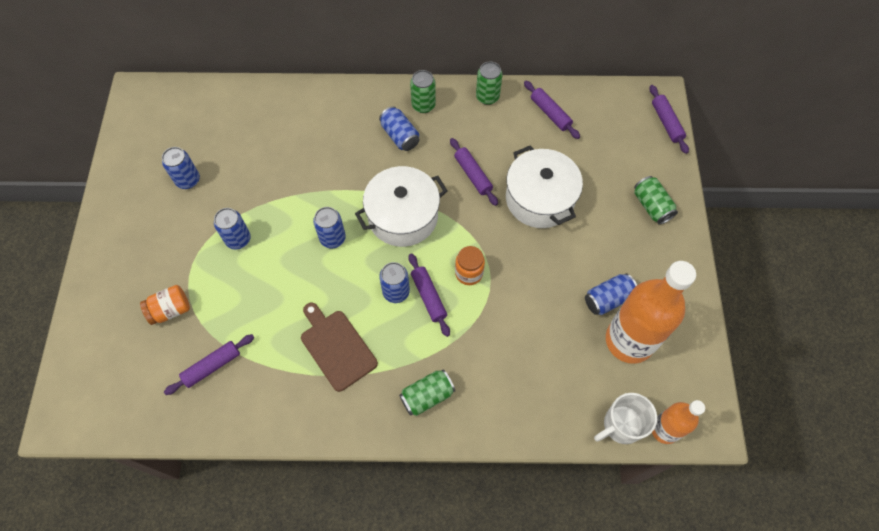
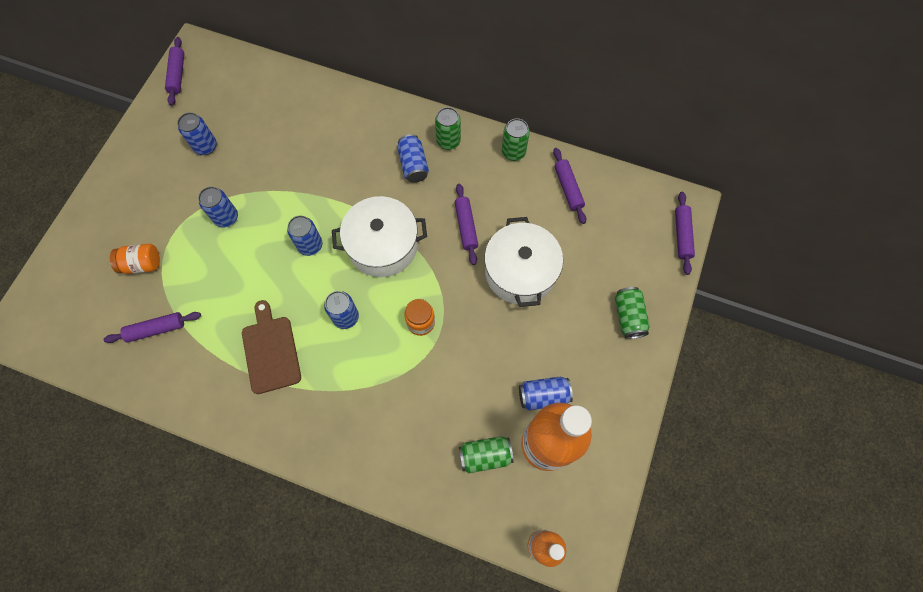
camera: 20 degrees right, 5 degrees up
(427, 396) = (332, 427): green can -> green can (485, 455)
(428, 297) = (373, 332): purple rolling pin -> purple rolling pin (177, 75)
(621, 425) = (501, 525): white mug -> none

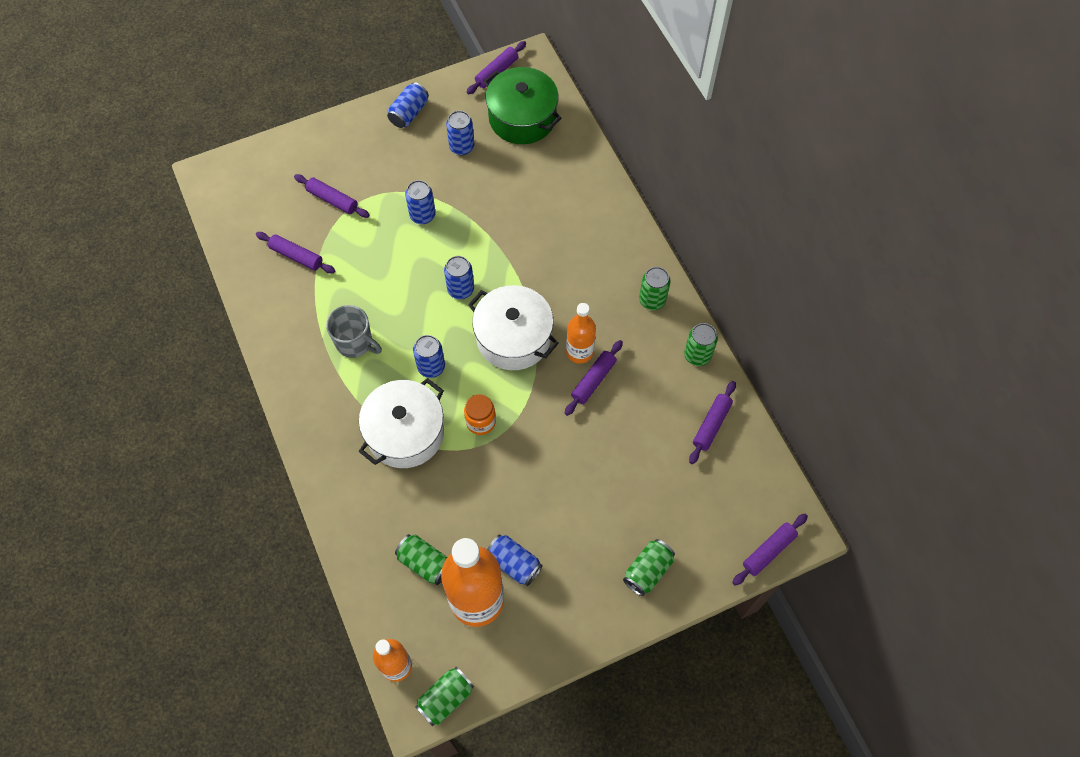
camera: 45 degrees right, 5 degrees down
(142, 264) = (332, 200): orange jar -> purple rolling pin
(230, 92) = (522, 118): none -> green pot
(271, 351) = (355, 343): brown cutting board -> grey mug
(413, 165) = (603, 295): blue can -> blue can (409, 113)
(437, 216) = (579, 352): none -> orange bottle
(520, 272) = (598, 455): white pot -> white pot (405, 433)
(597, 532) = (445, 698): none -> green can

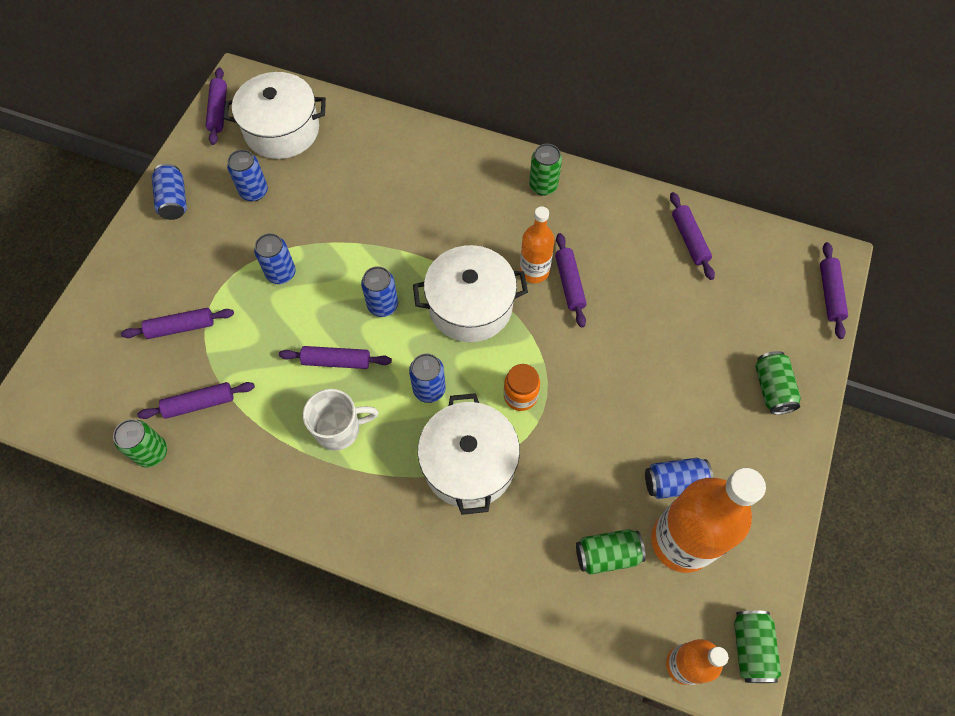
camera: 45 degrees left, 0 degrees up
(355, 343) = (339, 429): grey mug -> white mug
(396, 300) = (336, 361): none -> purple rolling pin
(522, 118) = (282, 130): green pot -> white pot
(697, 355) = (621, 198): green can -> green can (152, 452)

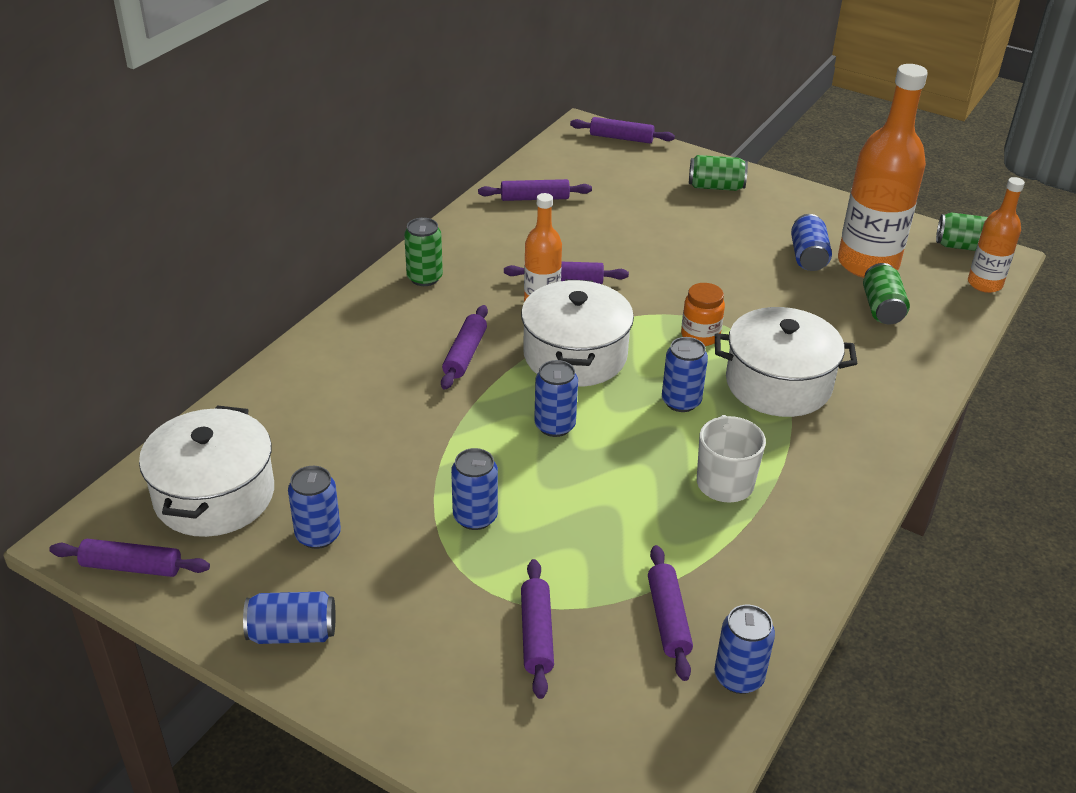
camera: 80 degrees left, 25 degrees down
(152, 452) = (738, 677): green can -> blue can
(336, 361) = (627, 475): purple rolling pin -> purple rolling pin (465, 354)

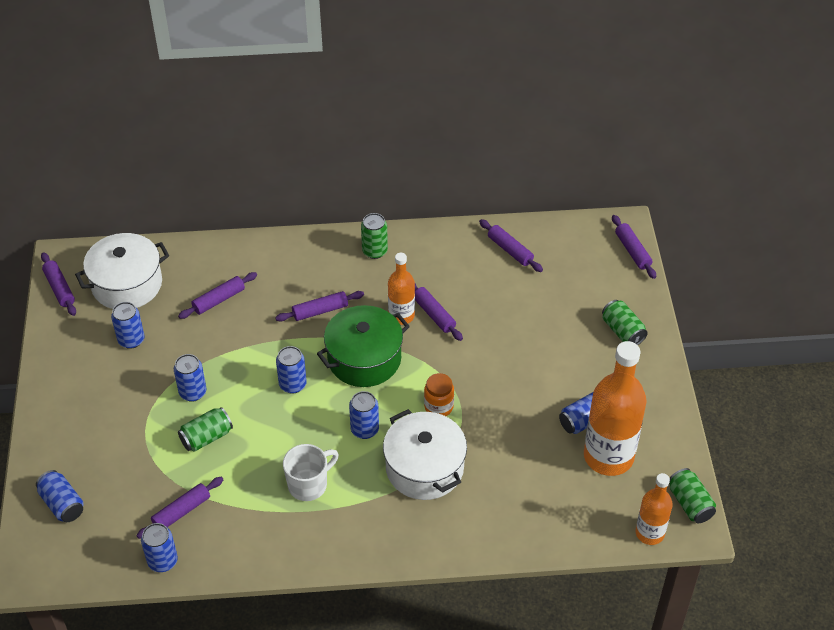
camera: 55 degrees right, 10 degrees up
(292, 633) = (63, 371): blue can -> blue can (62, 504)
(536, 634) = (130, 463): purple rolling pin -> purple rolling pin (219, 300)
(575, 355) = (364, 359): white pot -> green pot
(882, 308) = (560, 486): green can -> green can (206, 437)

